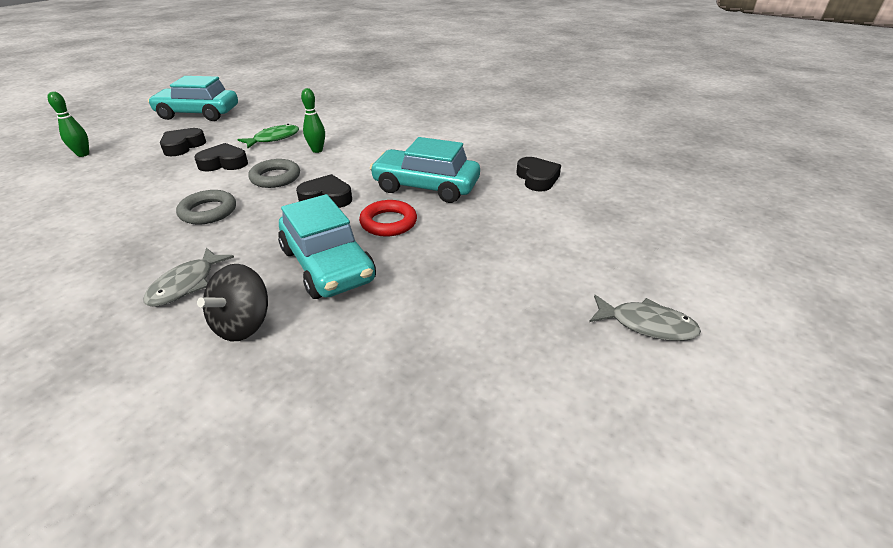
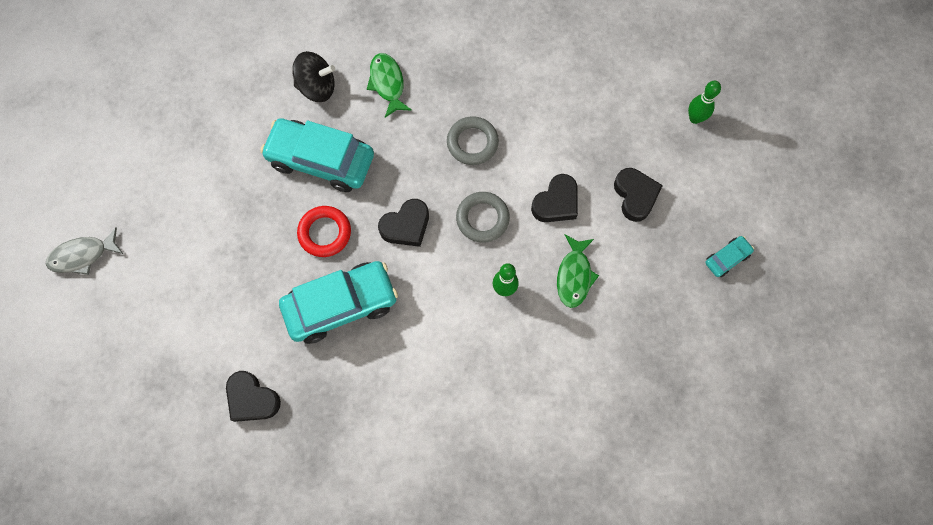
camera: 140 degrees right, 35 degrees up
(186, 284) = (387, 83): grey fish -> green fish
(198, 114) = (727, 258): turquoise car -> turquoise car, size x0.44
(243, 324) = (317, 87): black spinning top -> black spinning top turned 105 degrees clockwise

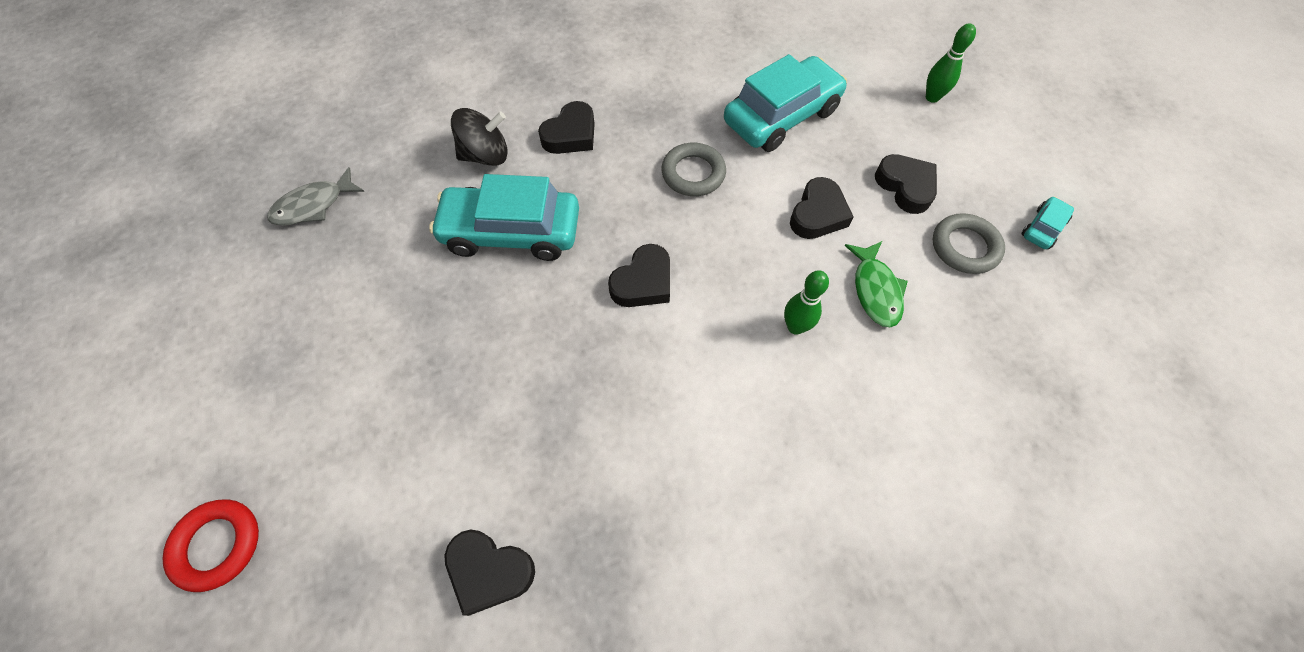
camera: 15 degrees left, 10 degrees down
(82, 255) = (195, 427): grey fish -> grey fish (313, 205)
(325, 233) = (539, 315): red ring -> red ring (217, 545)
(341, 305) = (586, 401): turquoise car -> turquoise car (781, 116)
(387, 83) = (571, 134): green fish -> black heart
(482, 218) = (736, 252): grey ring -> grey ring (964, 247)

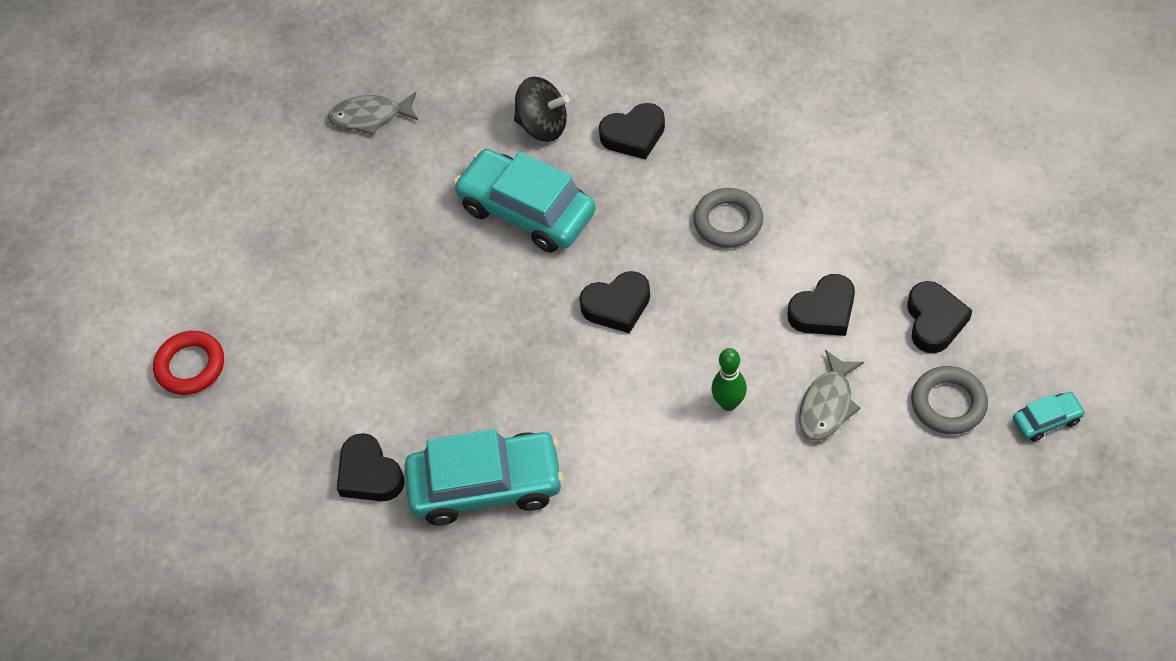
camera: 35 degrees right, 5 degrees down
(781, 116) = (857, 197): turquoise car -> turquoise car (486, 485)
(875, 290) = (827, 404): green fish -> grey fish
(932, 97) = (1039, 239): green bowling pin -> none

